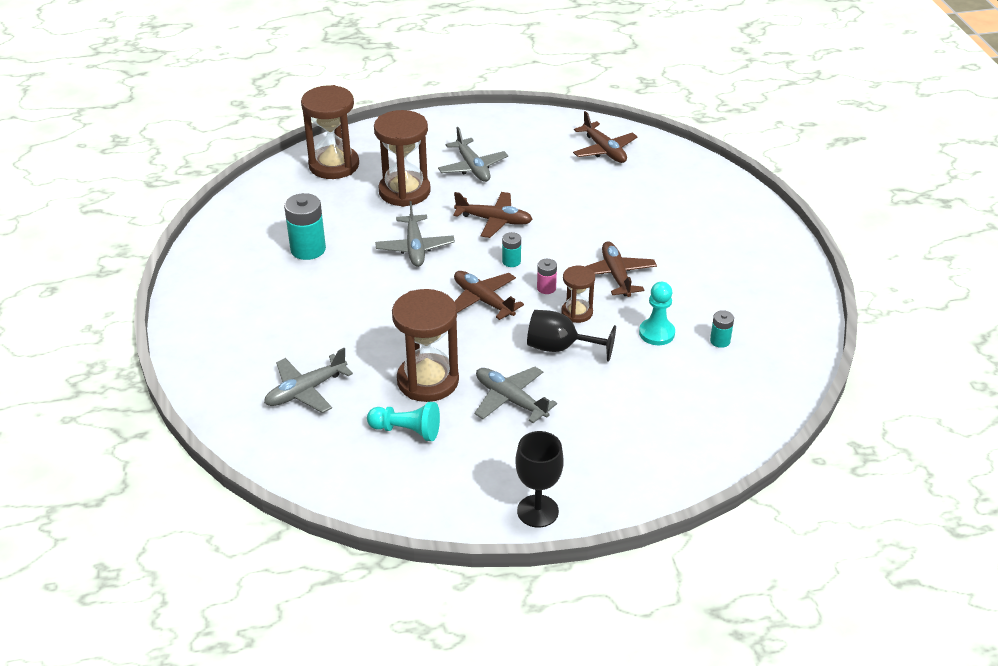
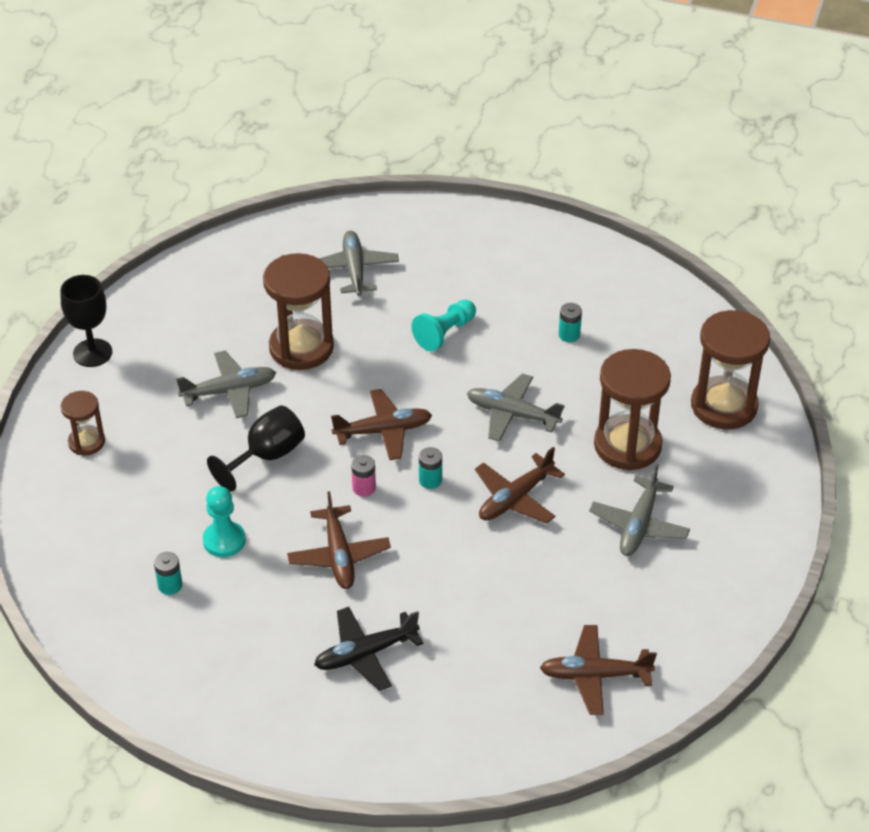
camera: 120 degrees right, 5 degrees up
(308, 249) = (569, 335): turquoise battery -> turquoise battery, size x0.52
(407, 431) = (251, 312): turquoise pawn -> turquoise pawn (444, 333)
(473, 167) = (639, 525): grey plane -> grey plane turned 75 degrees counterclockwise
(577, 312) = (306, 493): brown hourglass -> brown hourglass (86, 442)
(616, 275) = (339, 556): brown plane -> brown plane turned 60 degrees clockwise
(679, 234) = (365, 654): none -> black plane

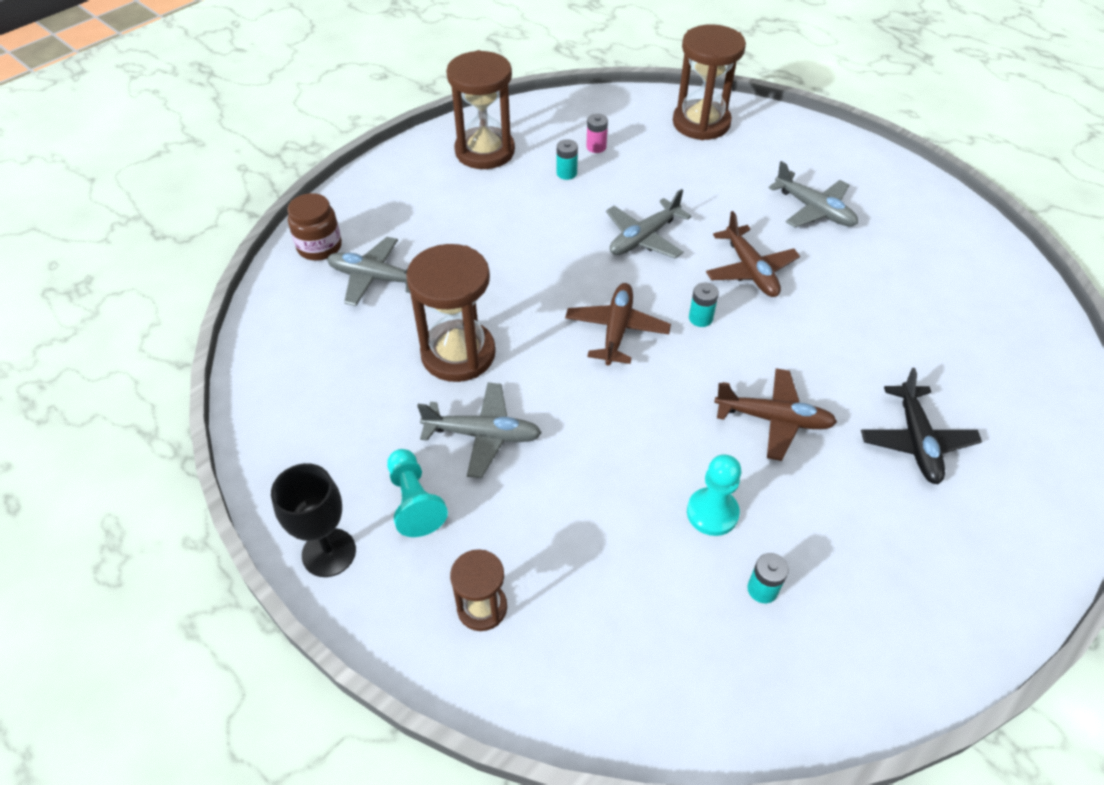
camera: 65 degrees left, 5 degrees up
(229, 391) = (483, 435): grey plane -> grey plane turned 90 degrees clockwise
(267, 456) = (602, 434): black goblet -> none
(364, 488) = (687, 369): pink battery -> pink battery (596, 147)
(369, 224) = (319, 247): none -> brown jar
(444, 333) = (511, 246): turquoise pawn -> turquoise pawn (414, 502)
(594, 676) = (980, 292): brown plane -> none
(627, 445) = (718, 185): brown hourglass -> brown hourglass (485, 151)

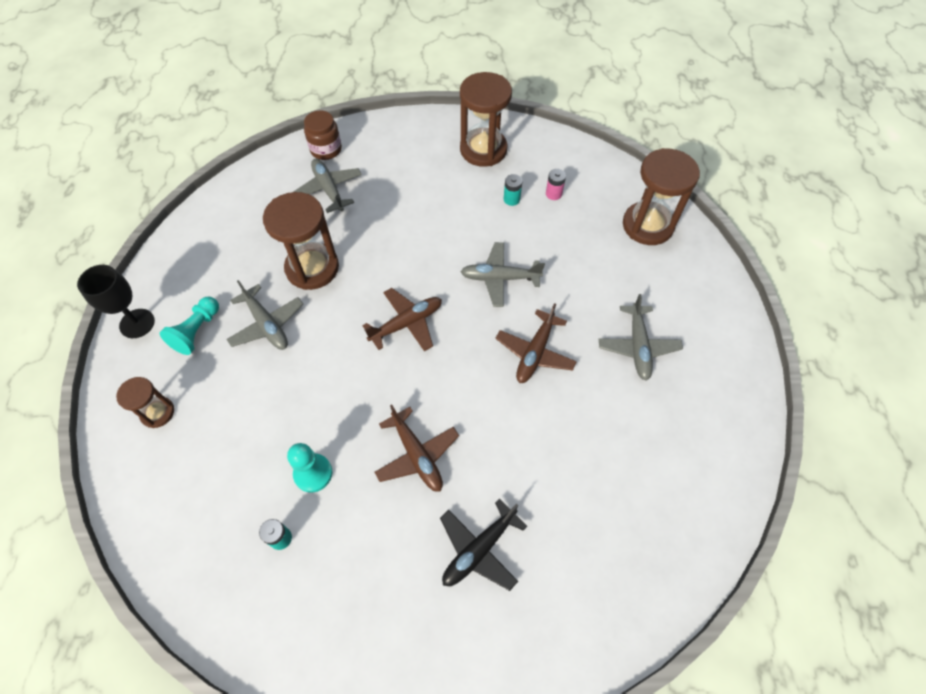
camera: 45 degrees right, 10 degrees up
(700, 318) = (462, 357): turquoise battery -> none

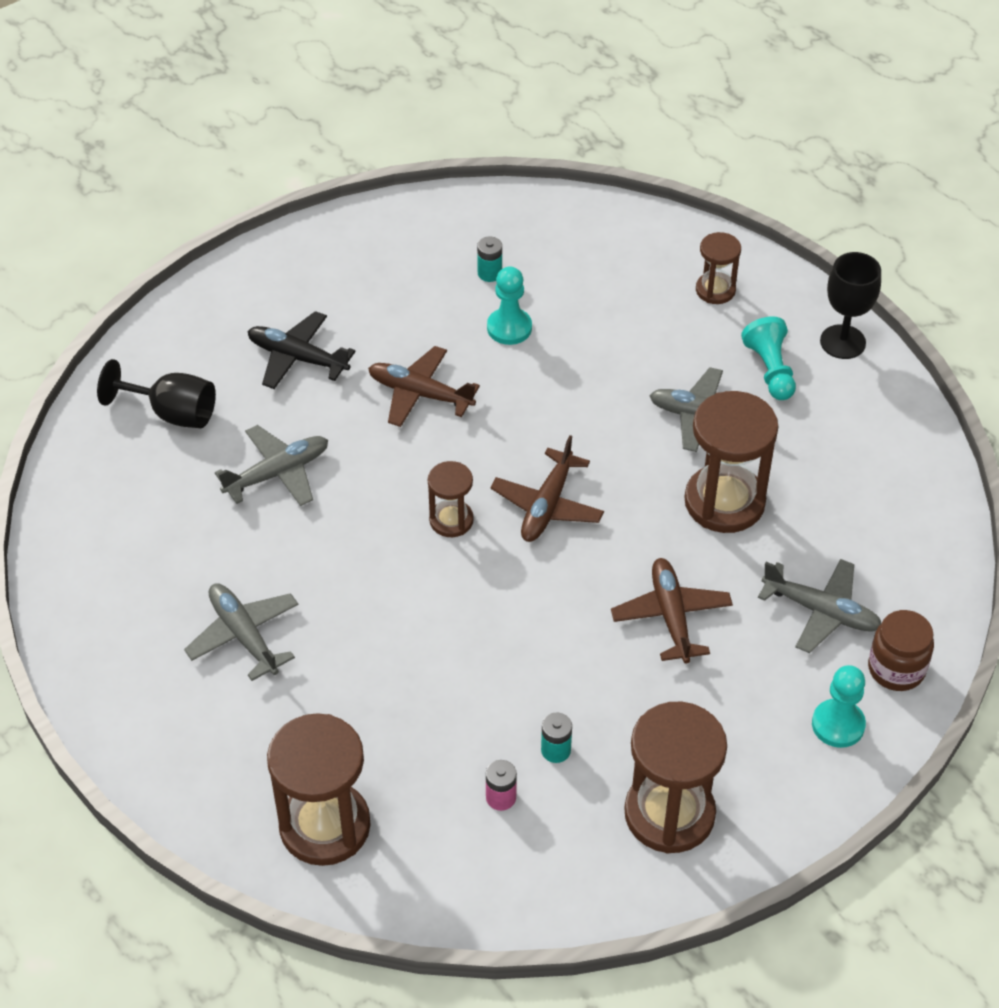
camera: 145 degrees right, 10 degrees down
(376, 143) = (838, 725): none -> turquoise pawn
(468, 348) = (451, 520): none -> brown hourglass
(479, 549) = (297, 358): black plane -> black plane turned 75 degrees counterclockwise
(499, 278) = (480, 623): grey plane -> grey plane (277, 473)
(535, 352) = (367, 558): brown plane -> brown plane (671, 616)
(602, 556) = (172, 413): none -> black goblet

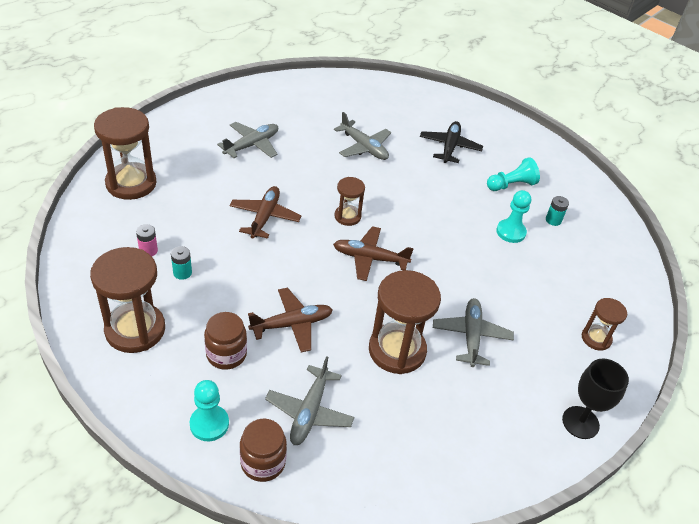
camera: 75 degrees right, 5 degrees down
(172, 413) = (394, 108): black goblet -> none
(420, 394) = (441, 197): brown plane -> brown plane (264, 217)
(722, 699) = (226, 354): none -> brown jar
(770, 370) = (531, 374): turquoise pawn -> turquoise pawn (511, 185)

